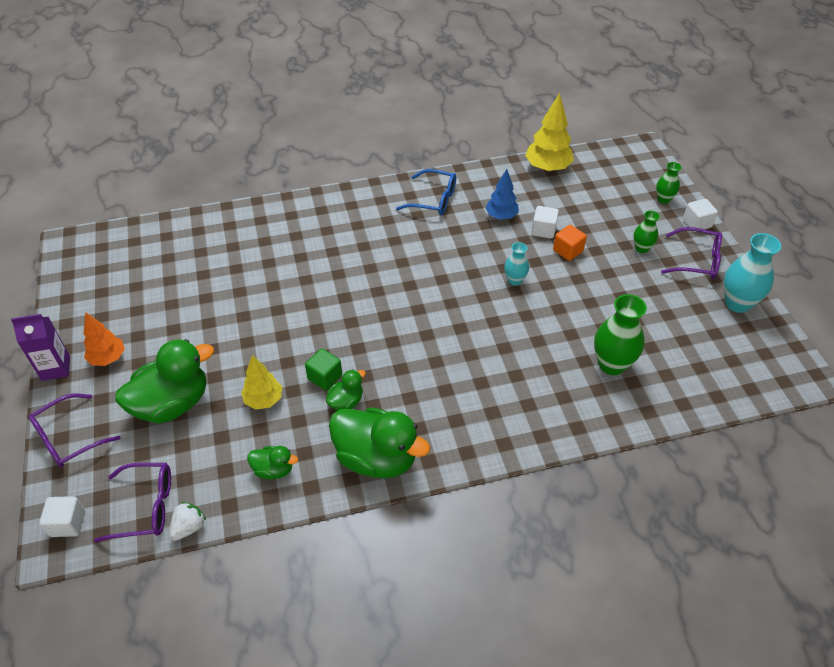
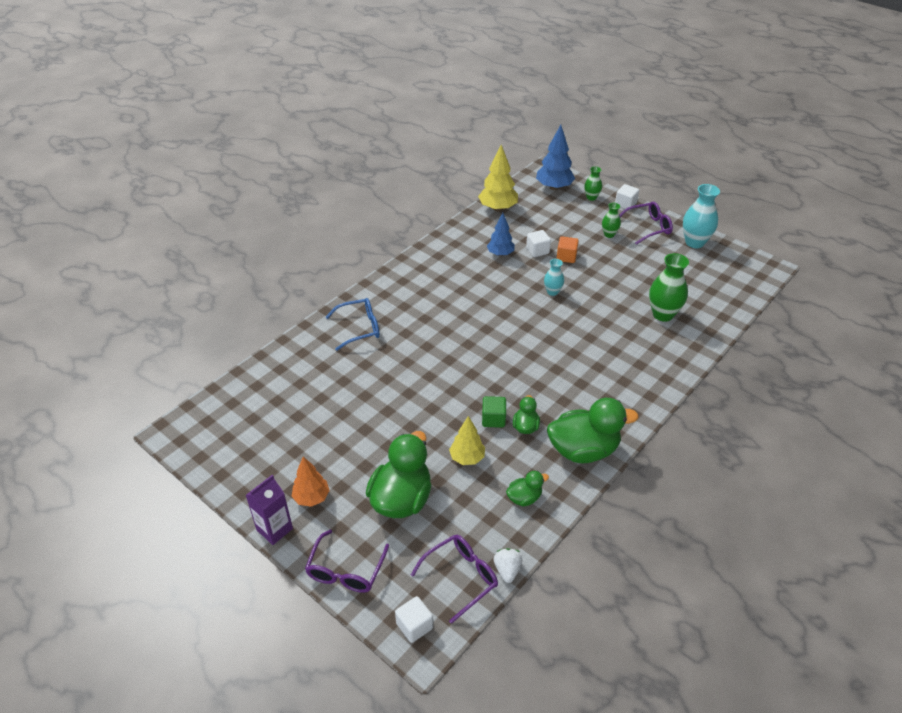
camera: 35 degrees left, 5 degrees down
(433, 200) = (441, 264): blue glasses -> blue glasses (359, 328)
(631, 171) = (554, 187): none -> blue tree

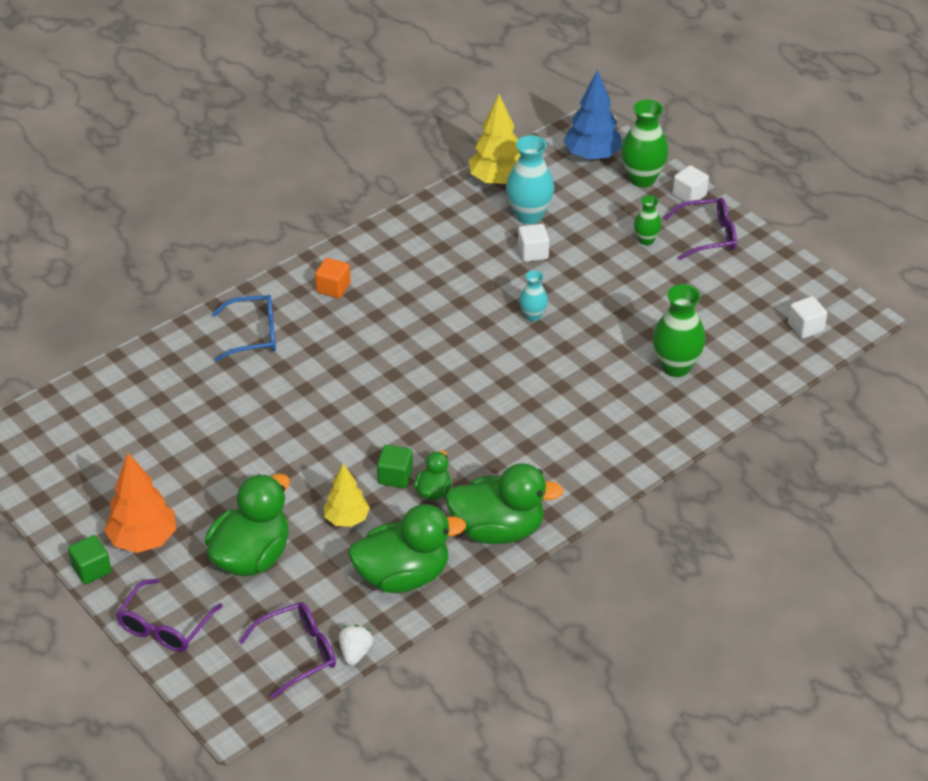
camera: 10 degrees right, 0 degrees up
(274, 529) = (91, 569): purple carton -> green cube
(311, 497) = (143, 540): orange tree -> orange tree, size x1.53
(414, 626) = (229, 695): white cube -> white cube (805, 327)
(500, 254) = (478, 251): blue tree -> none
(524, 498) = (403, 576): green duck -> green duck, size x2.05
(566, 257) = (571, 267): orange cube -> orange cube (333, 288)
(591, 197) = (642, 179): green vase -> green vase, size x1.77
(694, 242) = (767, 267): turquoise vase -> turquoise vase (529, 215)

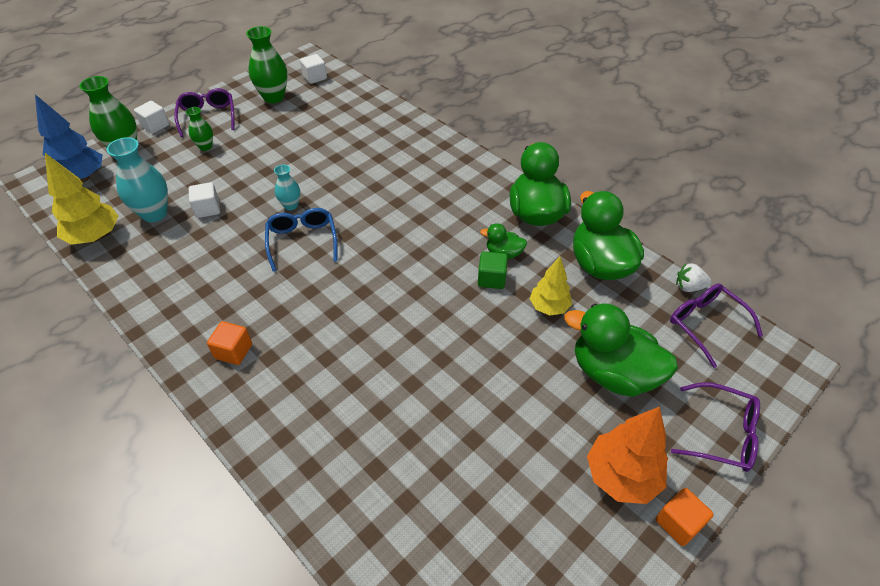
camera: 95 degrees left, 5 degrees up
(91, 569) = (678, 523): green cube -> orange cube
(253, 335) = (302, 417): blue glasses -> blue glasses (302, 241)
(676, 367) = (353, 131): green vase -> green vase (274, 97)

